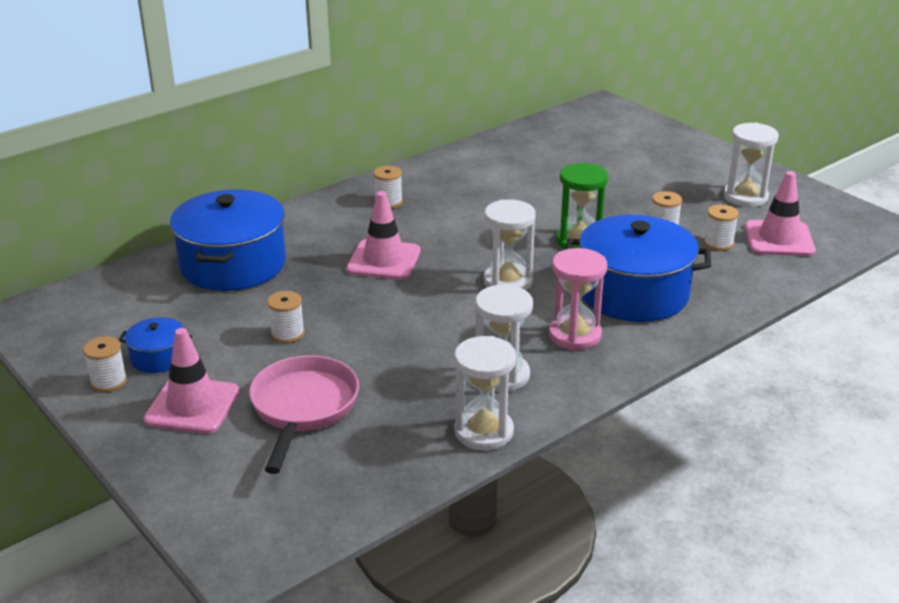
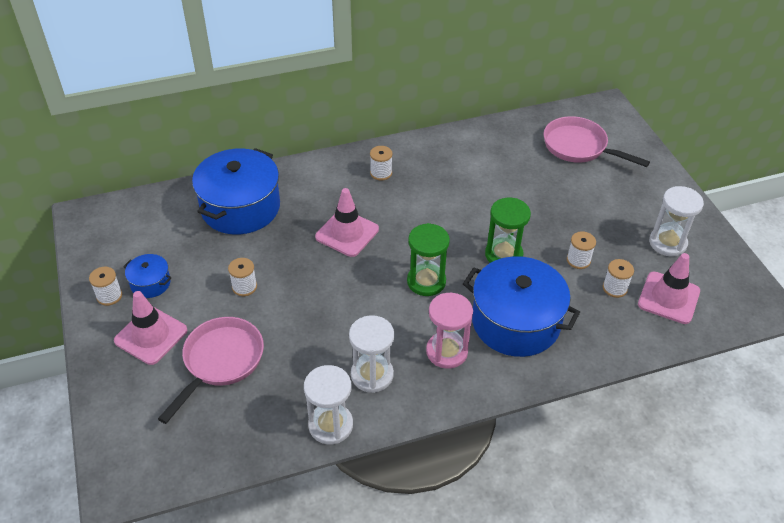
camera: 20 degrees right, 15 degrees up
(508, 282) = (426, 281): white hourglass -> green hourglass
(597, 141) = (579, 147): none -> pink pan

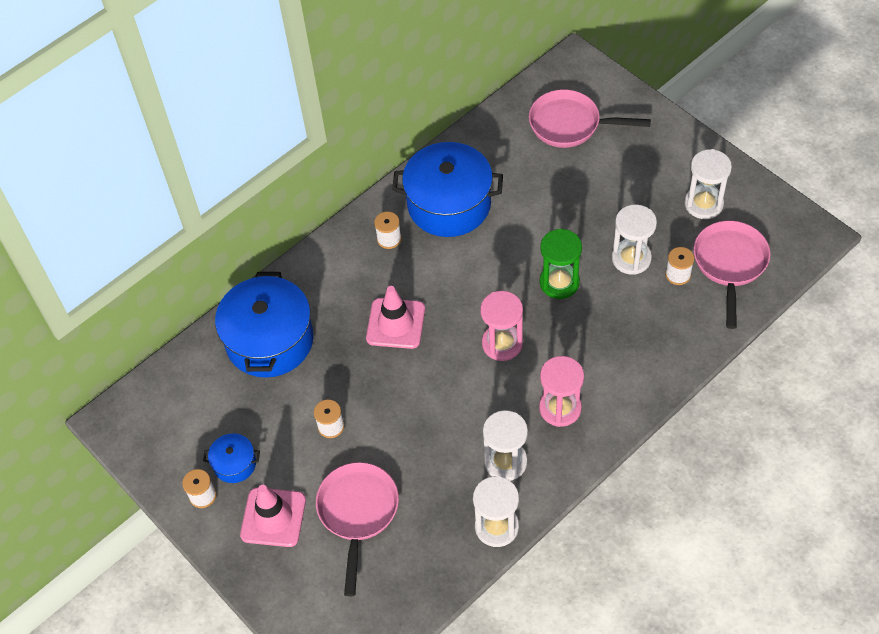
camera: 20 degrees left, 10 degrees up
(426, 281) = (502, 343): green hourglass -> pink hourglass
(516, 322) = (606, 350): blue pot -> blue pot (449, 204)
(578, 260) = (631, 258): white spool -> white hourglass
(668, 298) = (730, 264): pink traffic cone -> pink pan

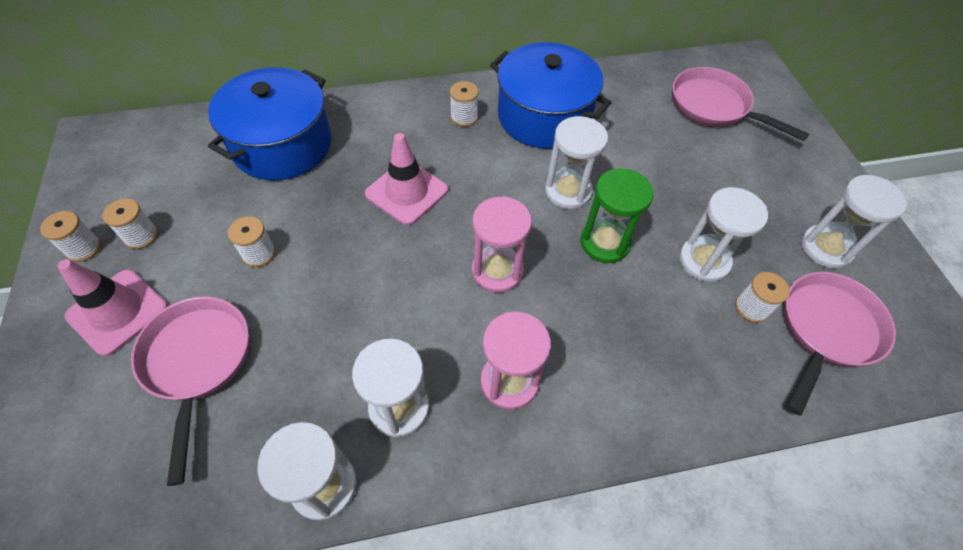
camera: 25 degrees right, 0 degrees up
(234, 464) = (141, 236): blue pot -> white spool
(358, 512) = (197, 362): pink pan -> pink pan turned 45 degrees counterclockwise
(509, 257) = (568, 191): none -> white hourglass

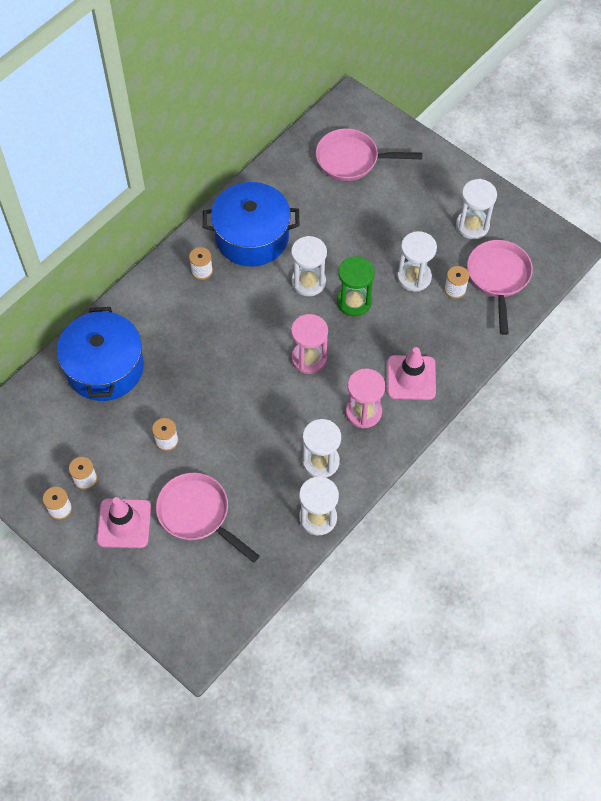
camera: 35 degrees left, 5 degrees up
(406, 192) = (215, 346): pink traffic cone -> pink traffic cone (411, 377)

